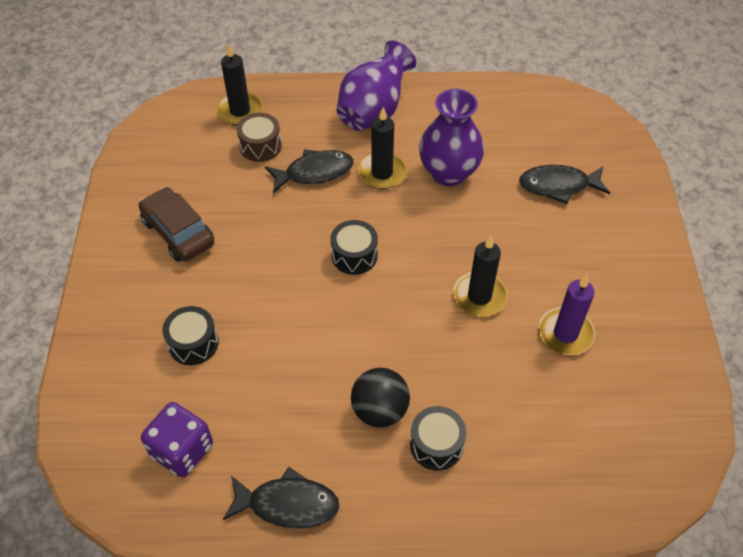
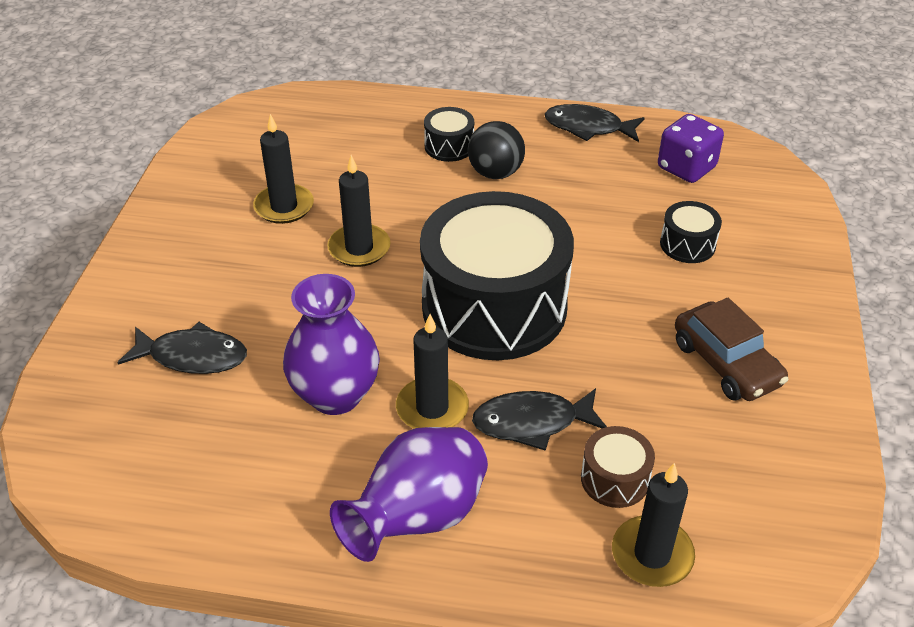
camera: 170 degrees left, 10 degrees down
(354, 255) = (494, 306): black drum -> black drum, size x2.47
(565, 333) = (284, 207): purple candle -> black candle

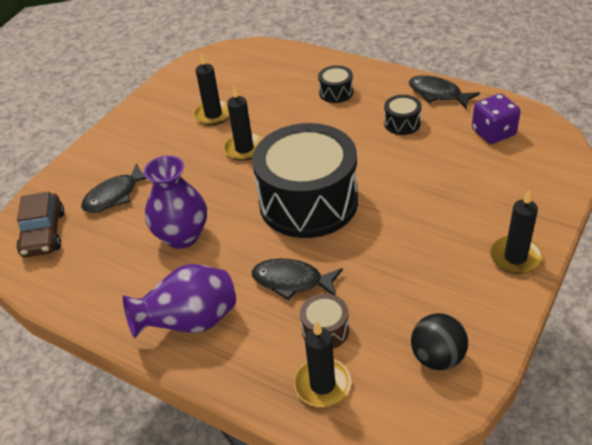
camera: 25 degrees right, 0 degrees up
(192, 356) = (115, 195): black fish -> black fish turned 105 degrees clockwise
(432, 408) = (235, 257): black candle -> black candle (515, 257)
(495, 173) = (357, 115): black ball -> black ball (437, 357)
(687, 244) = (464, 186): black drum -> black drum (402, 123)
(726, 363) = (445, 272): brown car -> brown car (43, 233)

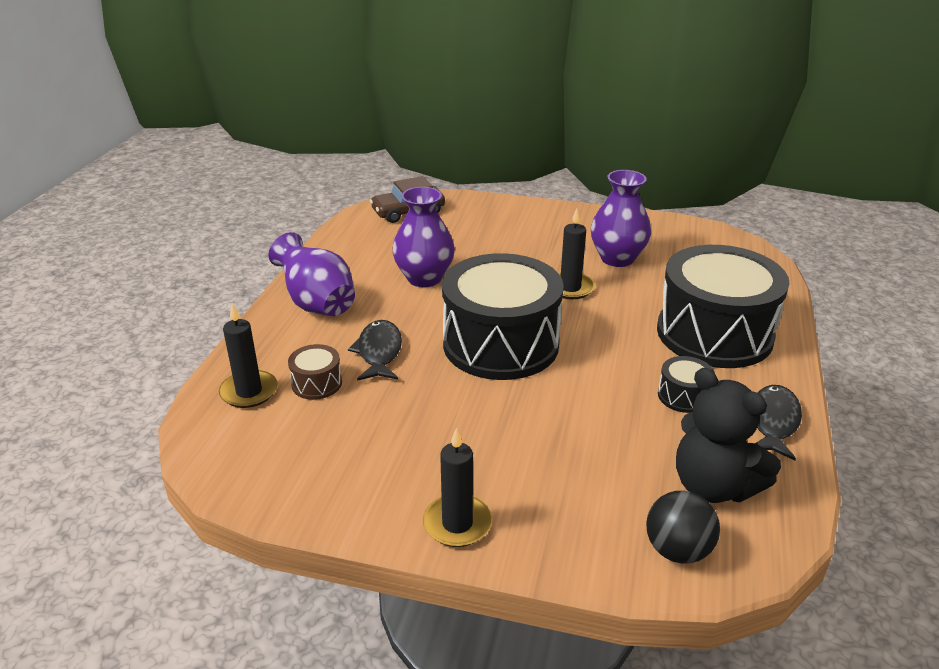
camera: 70 degrees right, 10 degrees down
(115, 195) = (467, 232): black fish -> none
(213, 115) = (617, 258): black candle -> purple vase
(336, 92) = (714, 333): black drum -> black drum, size x2.47
(437, 357) = (287, 467): black ball -> black ball (677, 550)
(493, 133) = (713, 486): purple dice -> black teddy bear

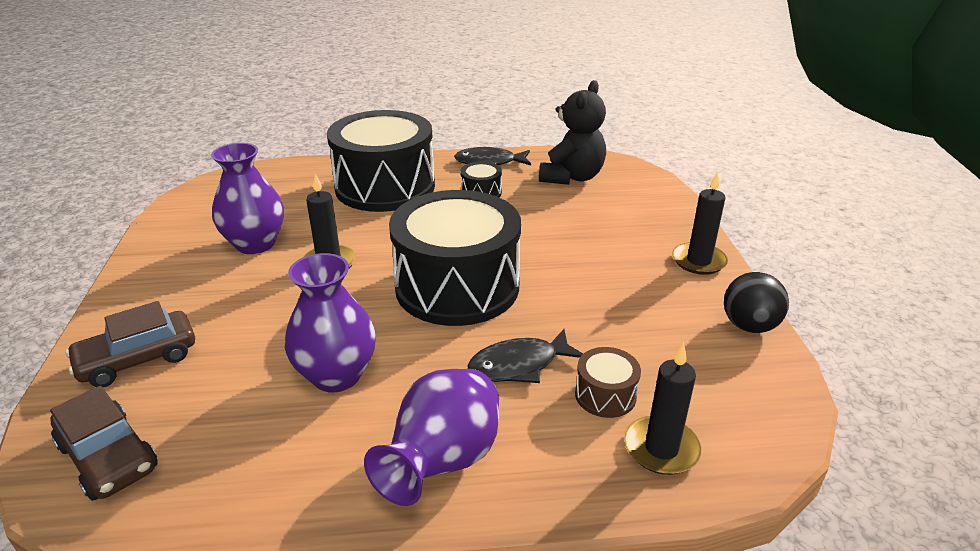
camera: 110 degrees left, 0 degrees up
(488, 217) = (138, 359): none -> brown car
(677, 550) = (638, 184): black ball -> black ball (749, 326)

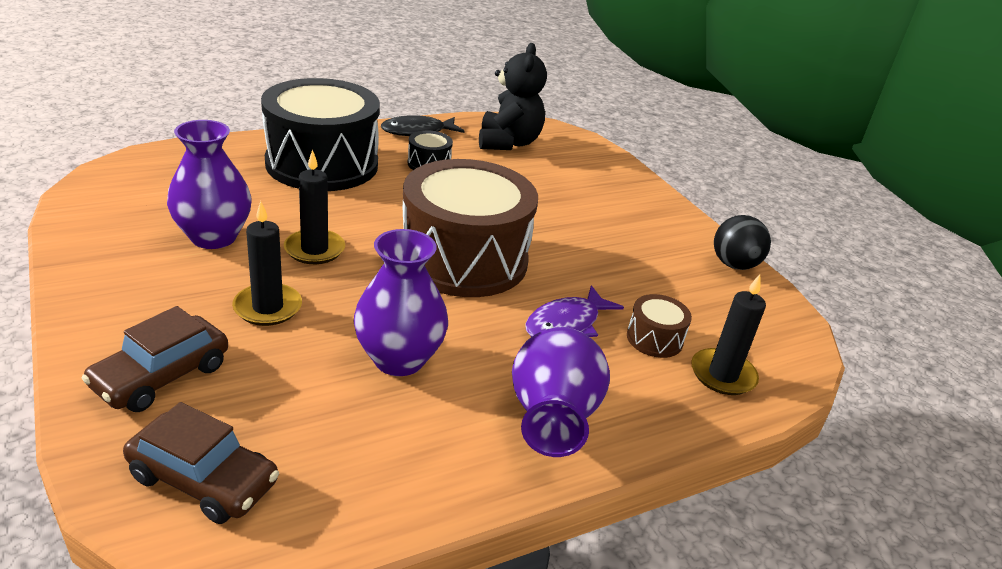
camera: 25 degrees left, 0 degrees up
(457, 286) = (464, 259): black drum -> brown drum
(519, 365) = (566, 324): black fish -> purple fish
(698, 261) = (664, 213): black candle -> black candle (268, 307)

